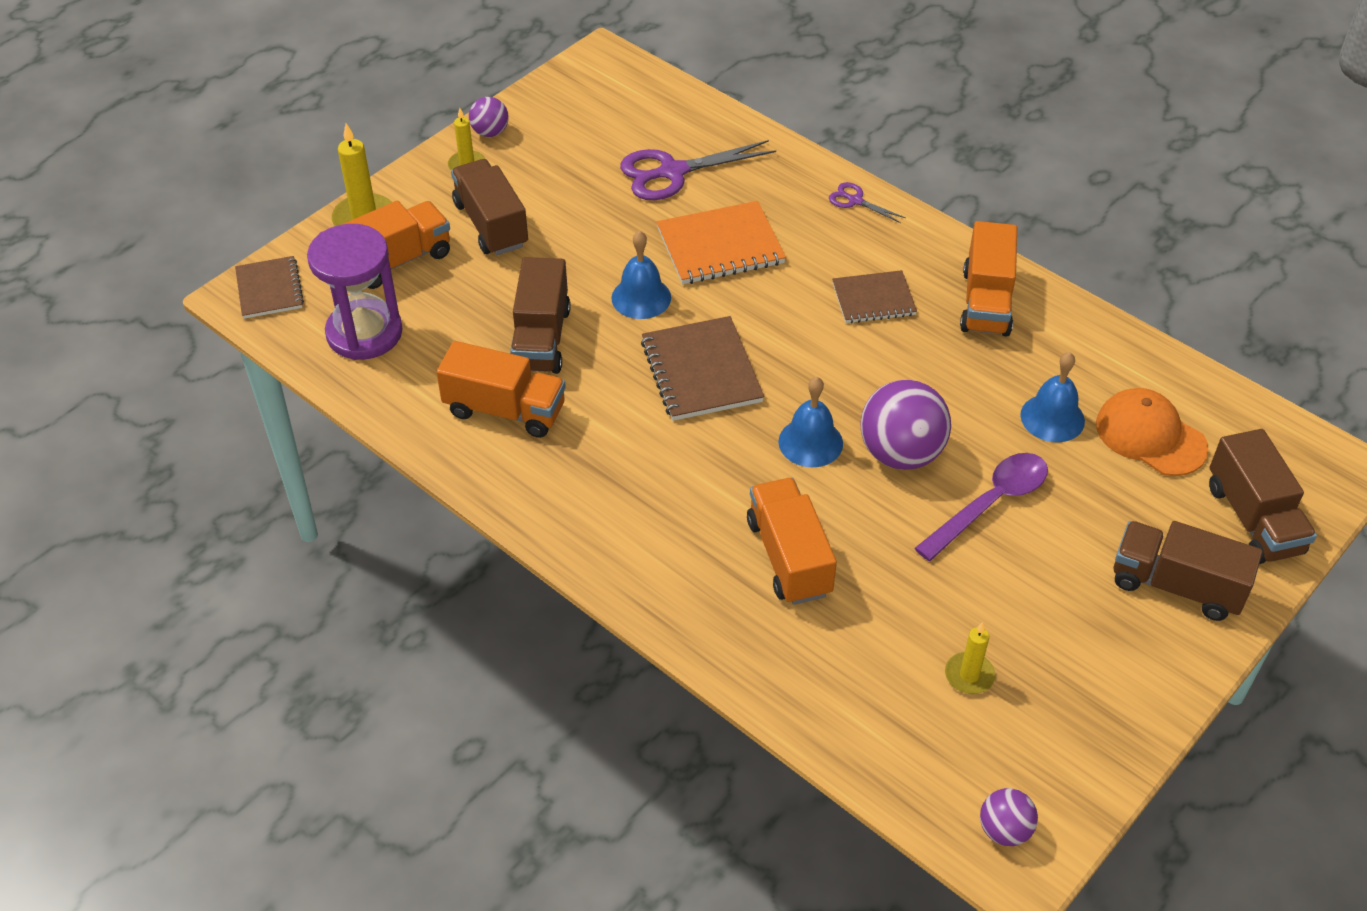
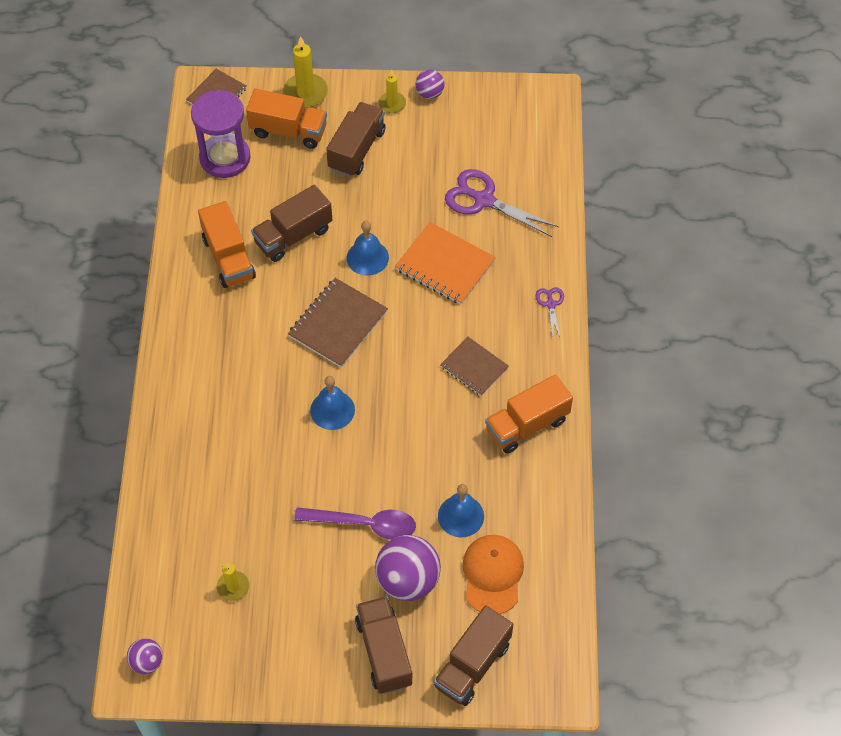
camera: 50 degrees right, 10 degrees up
(789, 557) = (241, 454): orange truck -> none
(901, 453) = (363, 458): purple ball -> purple ball (408, 580)

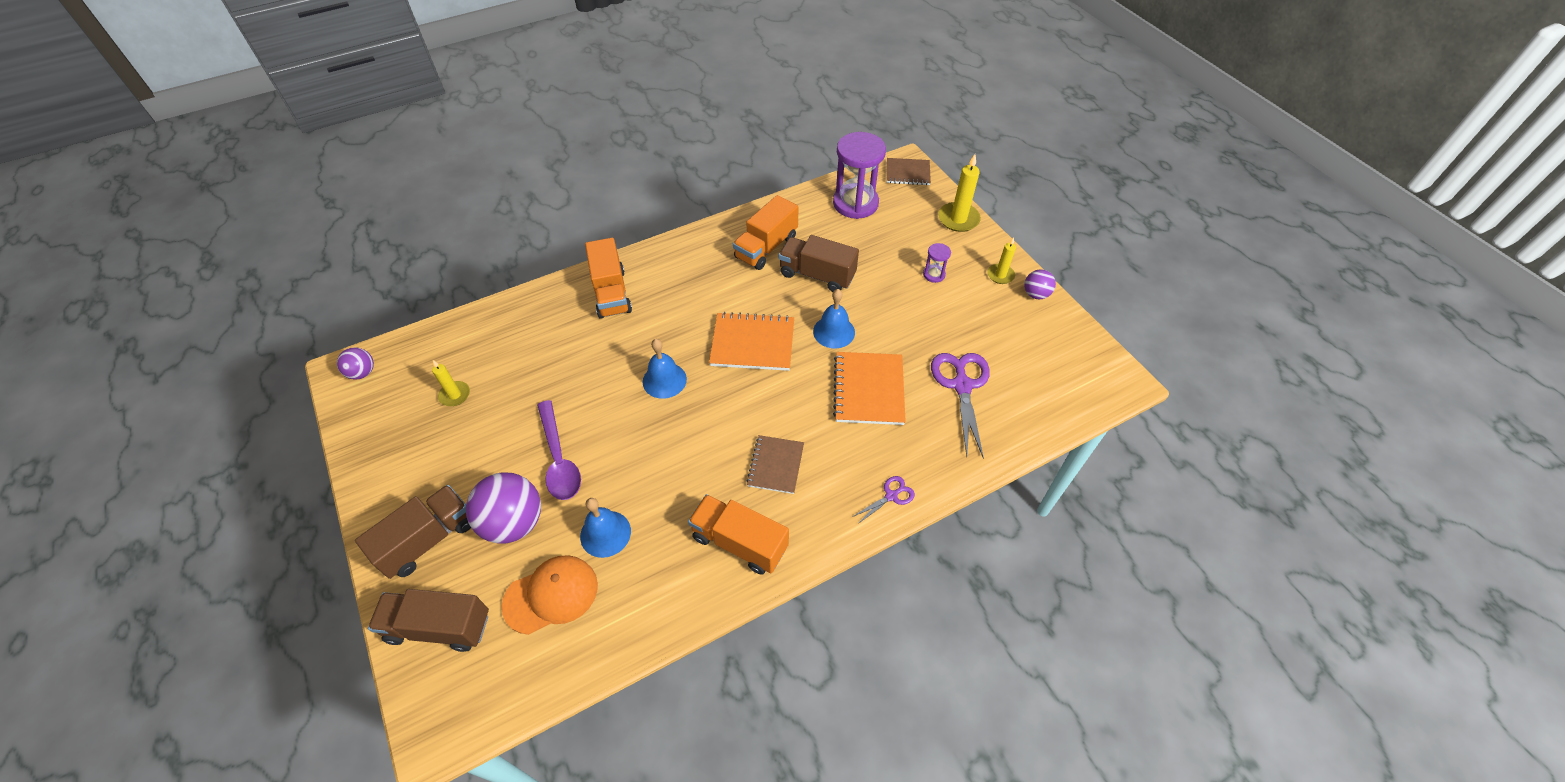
camera: 60 degrees right, 5 degrees down
(288, 131) = (913, 226): orange truck -> orange truck (611, 293)
(338, 324) = (752, 343): brown notebook -> orange notebook
(357, 150) = (934, 274): brown truck -> purple hourglass

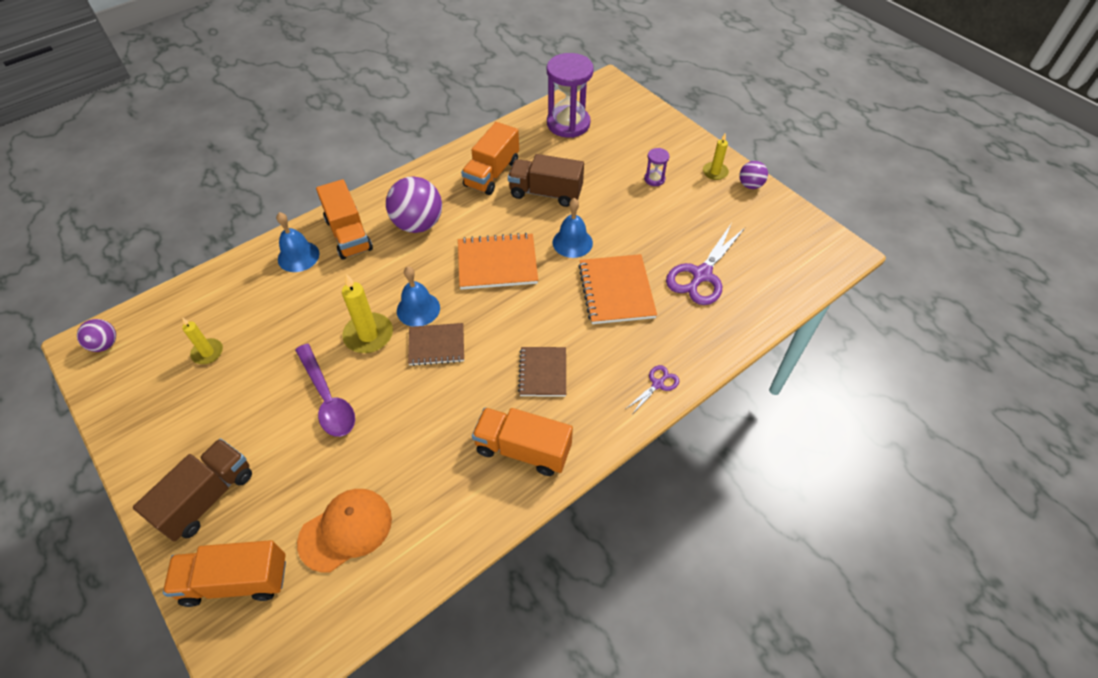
camera: 10 degrees left, 0 degrees up
(439, 627) = (236, 581): brown truck -> orange truck
(514, 522) = (294, 466): purple ball -> purple ball (418, 224)
(605, 533) = (389, 462): blue bell -> blue bell (298, 256)
(907, 173) = (611, 91): brown notebook -> brown notebook (436, 345)
(958, 219) = (666, 127): yellow candle -> yellow candle (368, 335)
(962, 385) = (701, 275): purple scissors -> purple scissors turned 135 degrees counterclockwise

